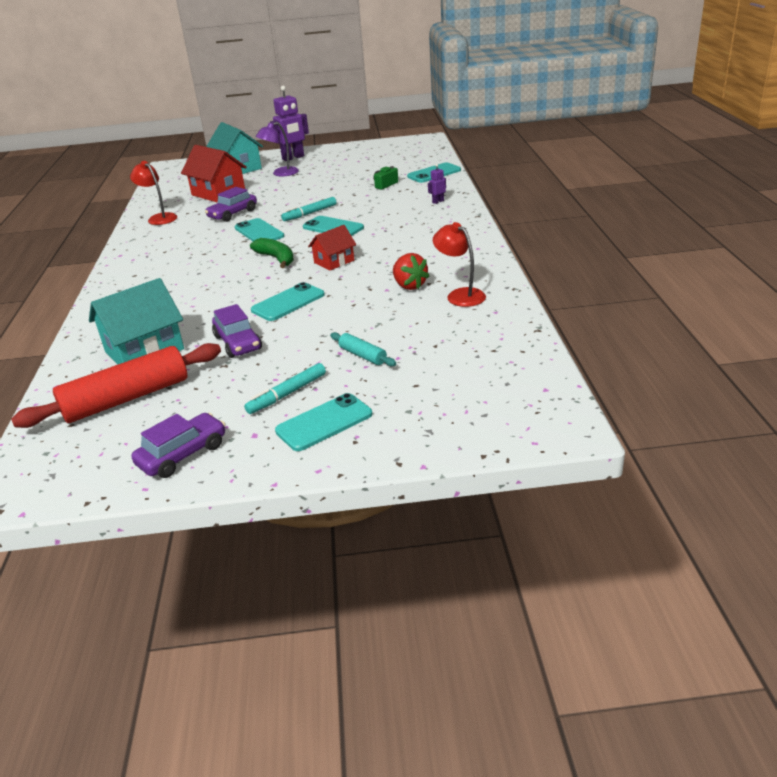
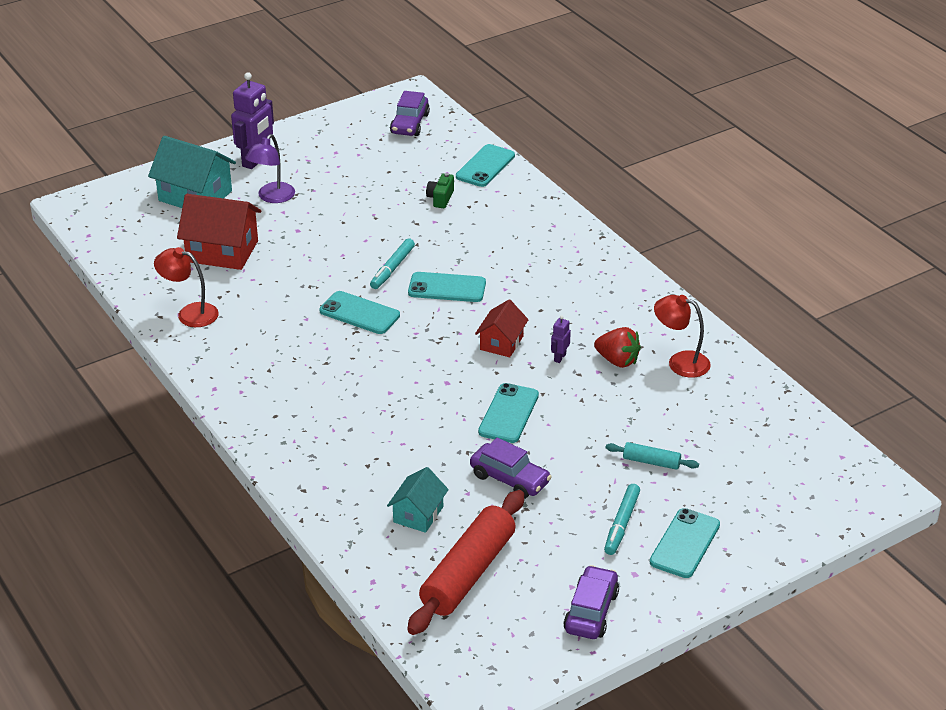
camera: 30 degrees left, 5 degrees up
(144, 350) = (418, 514): turquoise house -> turquoise house, size x0.59
(233, 214) = (288, 288): purple car -> purple car (410, 124)
(276, 258) = (428, 352): green banana -> none
(438, 201) = (535, 219): purple robot -> purple robot (559, 357)

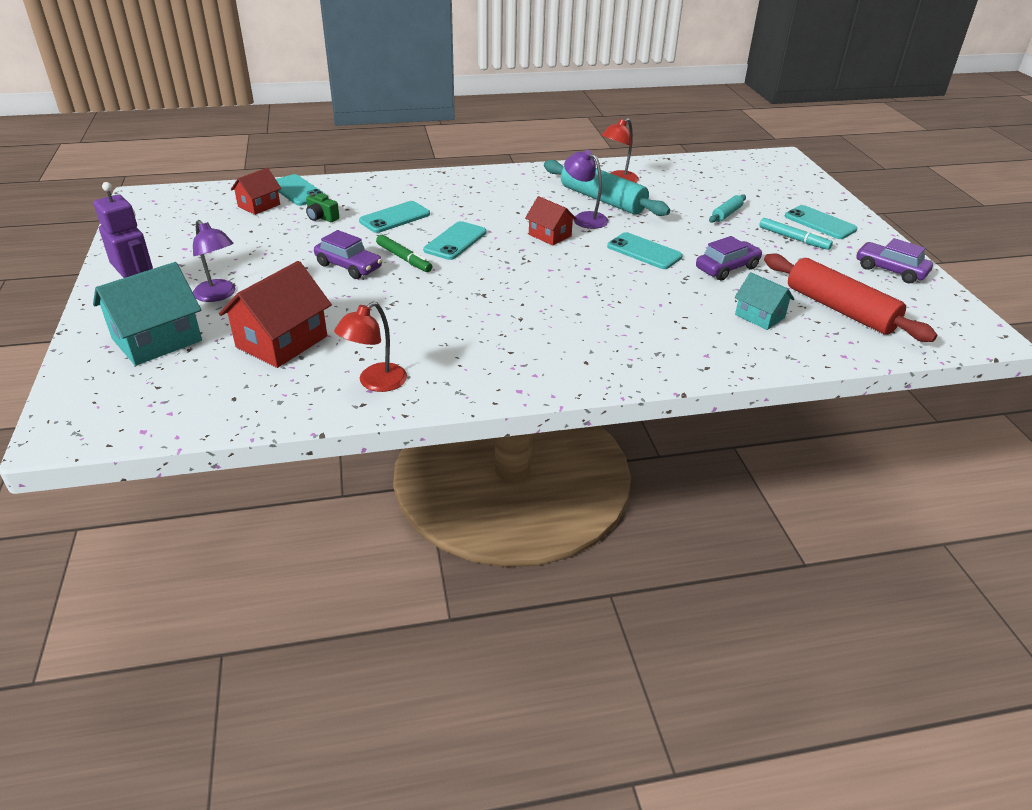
camera: 70 degrees left, 0 degrees up
(359, 313) = (458, 287): turquoise phone -> turquoise phone (395, 218)
(392, 268) = (404, 258): turquoise marker -> green marker
(410, 124) = (188, 206): purple car -> purple car (349, 266)
(439, 157) = (259, 205): none -> red house
(559, 357) = (584, 218): purple robot -> purple lamp
(617, 361) = (602, 199): red strawberry -> turquoise rolling pin

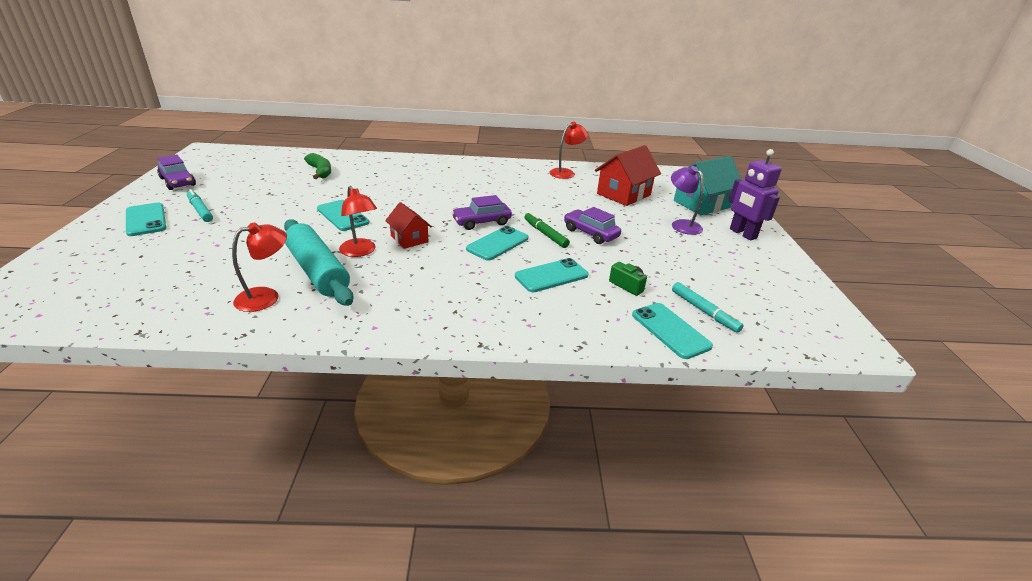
camera: 170 degrees left, 5 degrees down
(259, 205) = (704, 311): red house -> turquoise marker
(584, 218) = (360, 252): purple lamp -> red lamp
(726, 214) = (215, 239): turquoise rolling pin -> none
(727, 268) = (295, 197): purple car -> purple car (481, 222)
(759, 316) = (320, 171): turquoise house -> green banana
(840, 309) = (263, 168): red rolling pin -> none

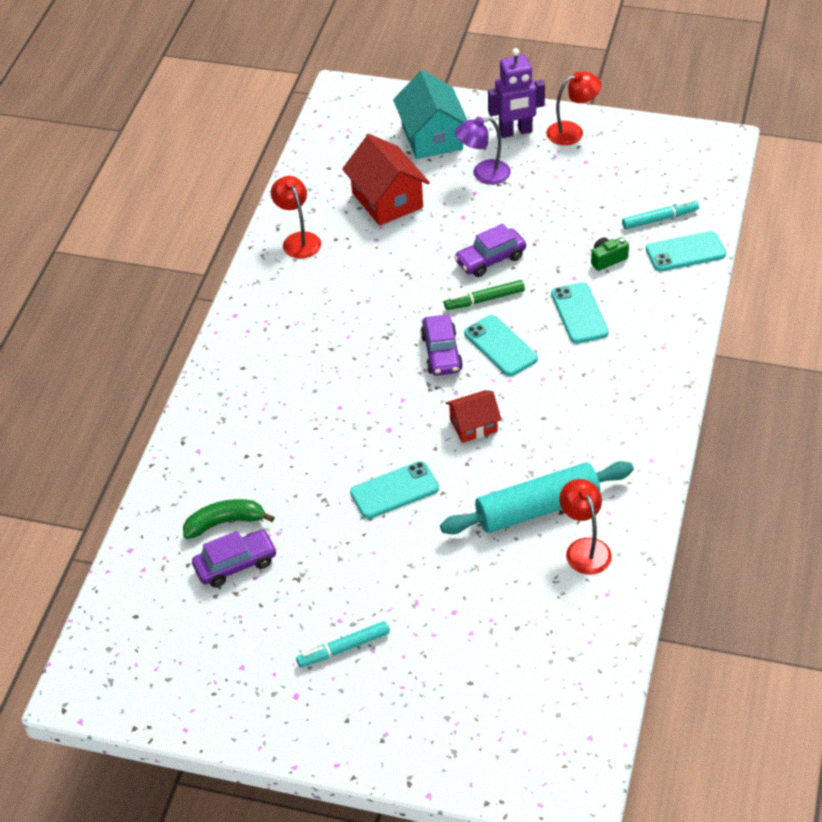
camera: 70 degrees left, 15 degrees up
(146, 220) = (364, 704): turquoise phone -> none
(178, 182) = (226, 698): purple car -> purple car (236, 564)
(360, 252) = (498, 471): red lamp -> red lamp (572, 131)

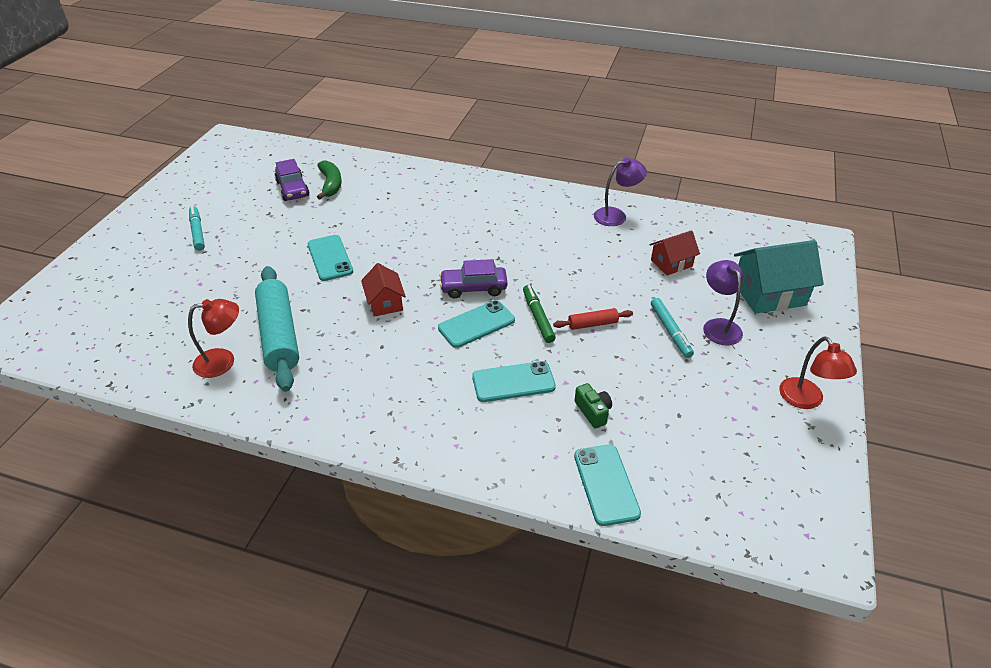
camera: 90 degrees right, 5 degrees down
(298, 240) = (616, 215): red lamp -> purple lamp
(387, 200) = (671, 263): red house -> red house, size x0.59
(490, 259) = (592, 324): purple car -> red rolling pin
(515, 132) = (793, 354): purple robot -> none
(659, 219) = (662, 466): turquoise marker -> turquoise marker (670, 331)

